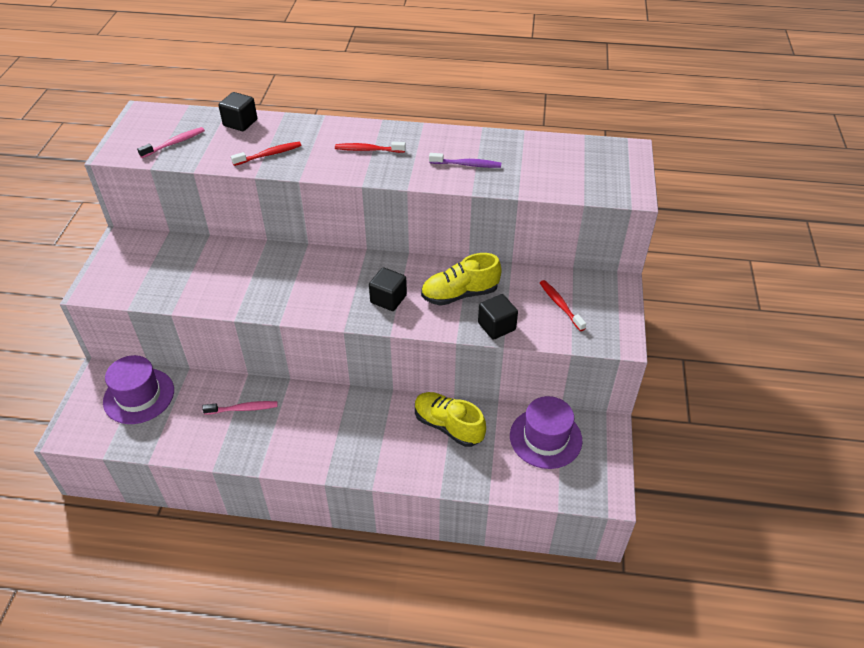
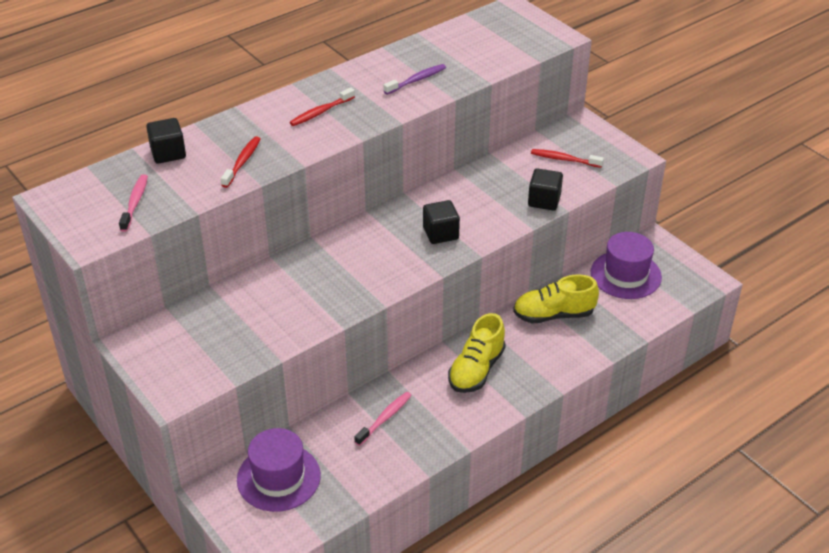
camera: 45 degrees left, 5 degrees down
(460, 294) = (487, 196): yellow shoe -> yellow shoe (476, 370)

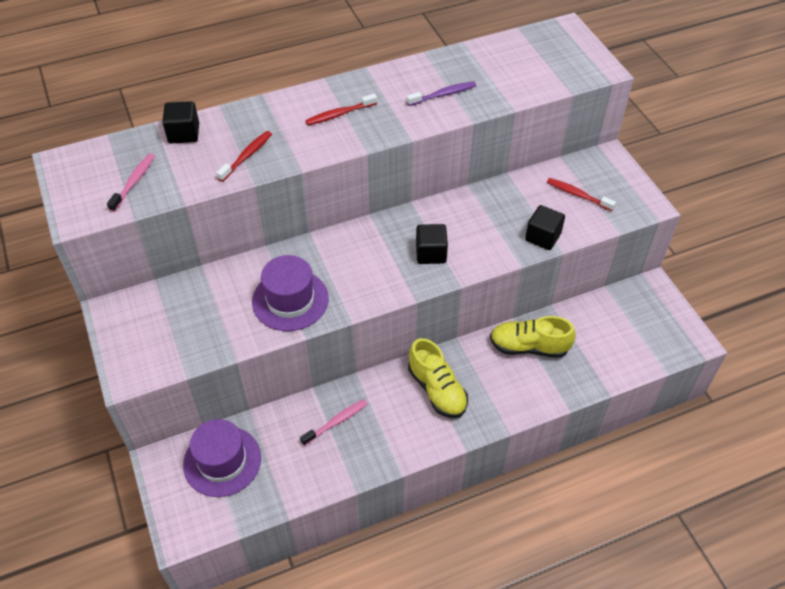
camera: 15 degrees right, 10 degrees up
(476, 370) = (437, 390): yellow shoe -> yellow shoe turned 75 degrees counterclockwise
(625, 275) = (613, 318): purple hat -> purple hat (290, 300)

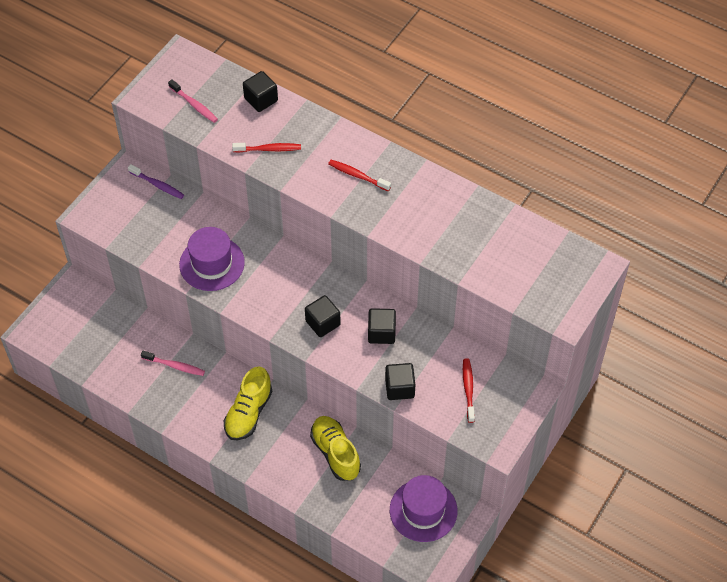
camera: 55 degrees right, 5 degrees up
(134, 182) = (194, 105): pink toothbrush -> pink toothbrush turned 60 degrees clockwise
(222, 461) = (96, 319): purple hat -> purple hat (423, 510)
(443, 94) = (436, 227): purple toothbrush -> purple toothbrush (158, 185)
(475, 219) = (381, 333): none -> black cube

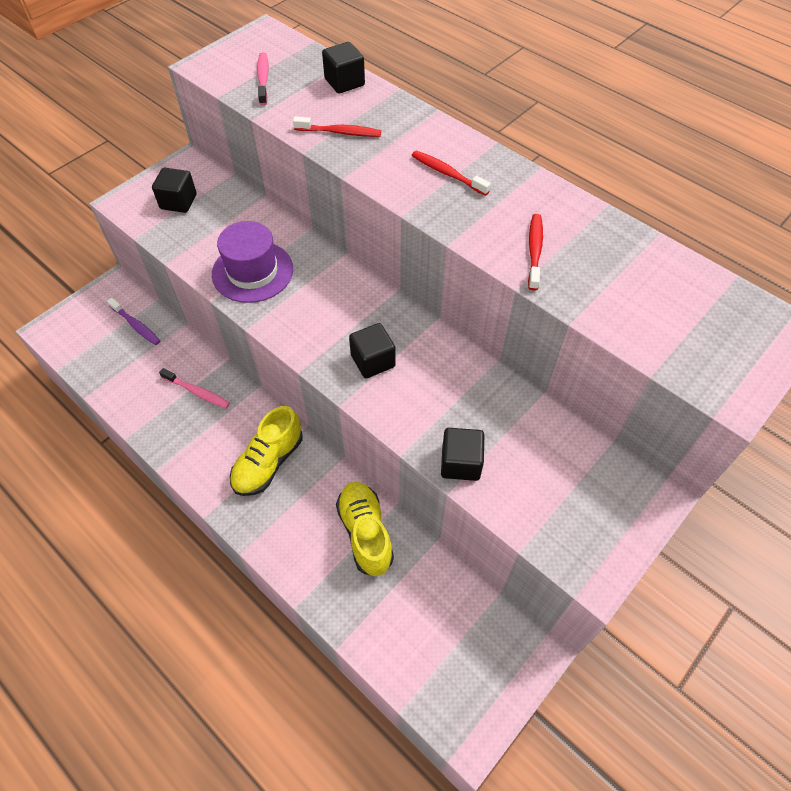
camera: 10 degrees right, 0 degrees up
(158, 185) = (217, 182): purple toothbrush -> purple toothbrush (136, 325)
(194, 105) = (263, 79): pink toothbrush -> pink toothbrush turned 150 degrees counterclockwise
(381, 333) = (448, 385): black cube -> black cube (178, 202)
(423, 510) = (468, 636): purple hat -> none
(468, 389) = (558, 480): red toothbrush -> red toothbrush (534, 251)

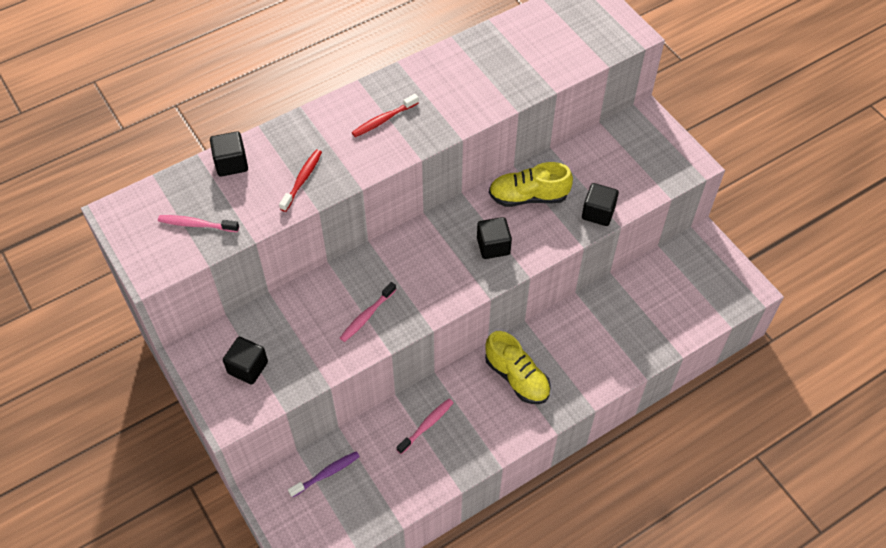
camera: 75 degrees left, 0 degrees up
(252, 272) = (366, 316): purple hat -> pink toothbrush
(365, 533) = (596, 320): yellow shoe -> yellow shoe (528, 197)
(534, 251) = (484, 91): red toothbrush -> none

